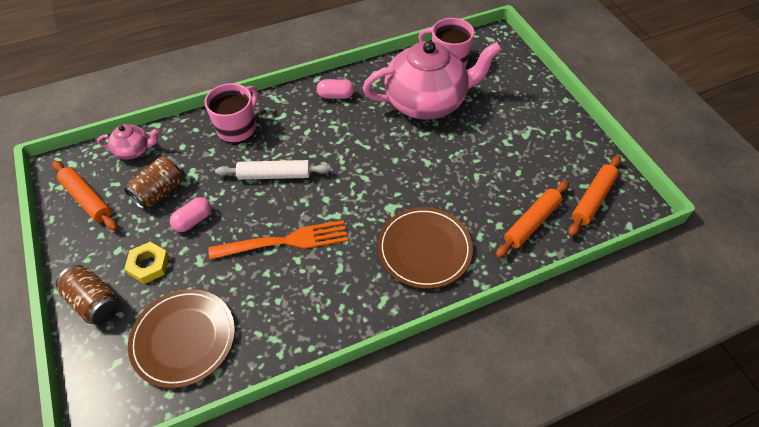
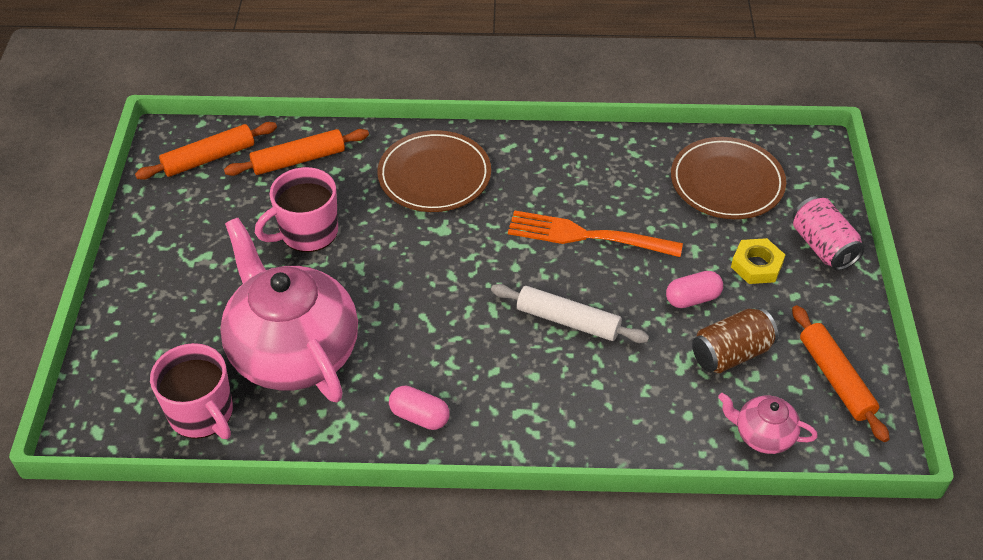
camera: 155 degrees left, 5 degrees down
(95, 303) = (822, 246): brown can -> pink can
(237, 128) = (595, 416): pink mug -> pink mug (307, 232)
(426, 102) = (293, 352): pink teapot -> pink teapot turned 45 degrees clockwise

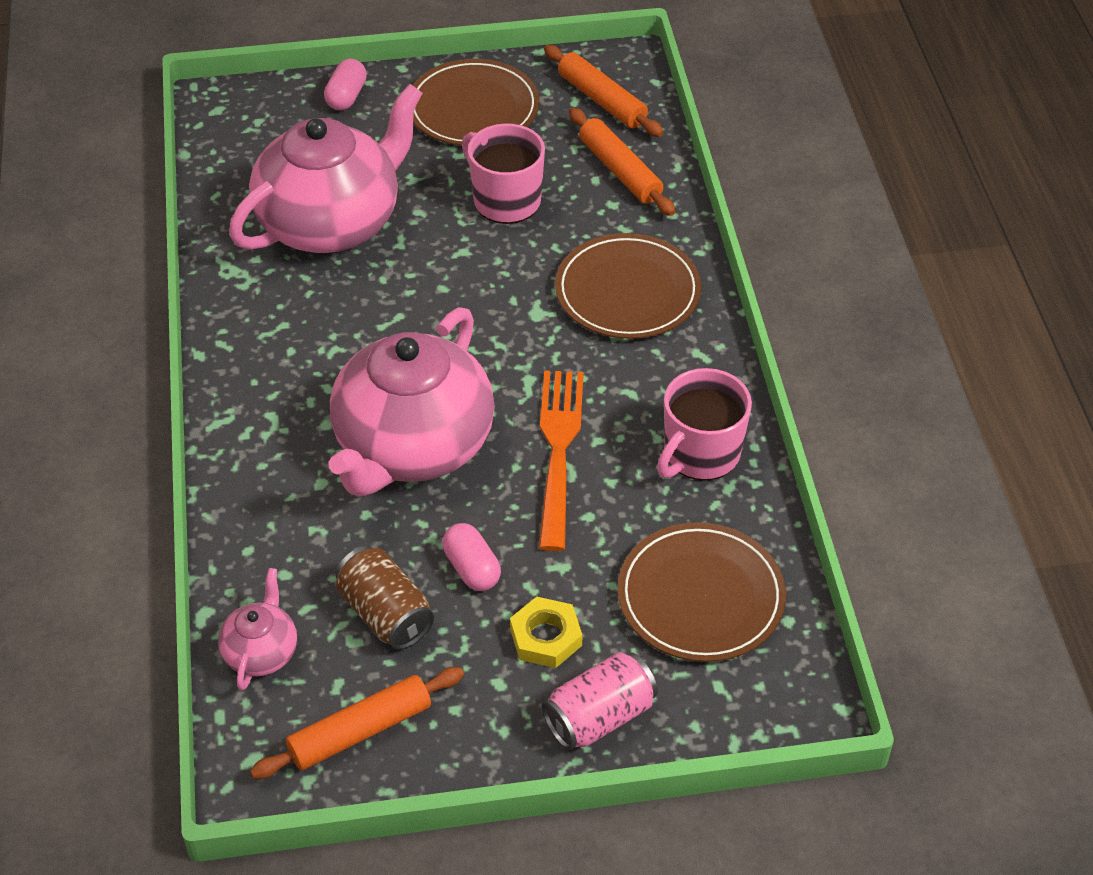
camera: 80 degrees right, 0 degrees up
(183, 239) = (473, 108): none -> brown plate
(202, 414) = (244, 174): pink mug -> pink mug (700, 454)
(419, 416) = (257, 335): pink capsule -> pink capsule (346, 96)
(568, 321) = (413, 446): white rolling pin -> pink teapot

